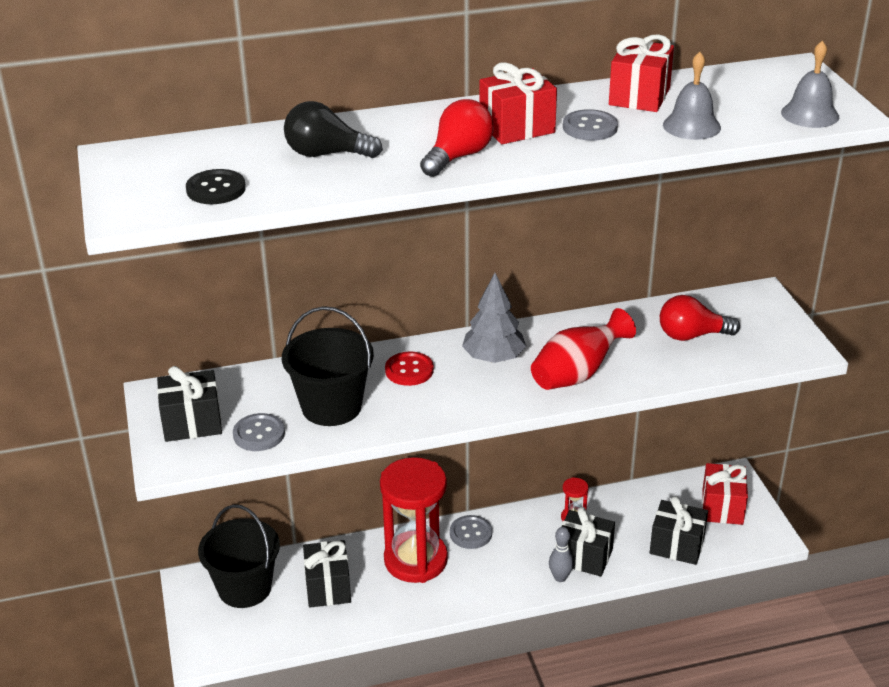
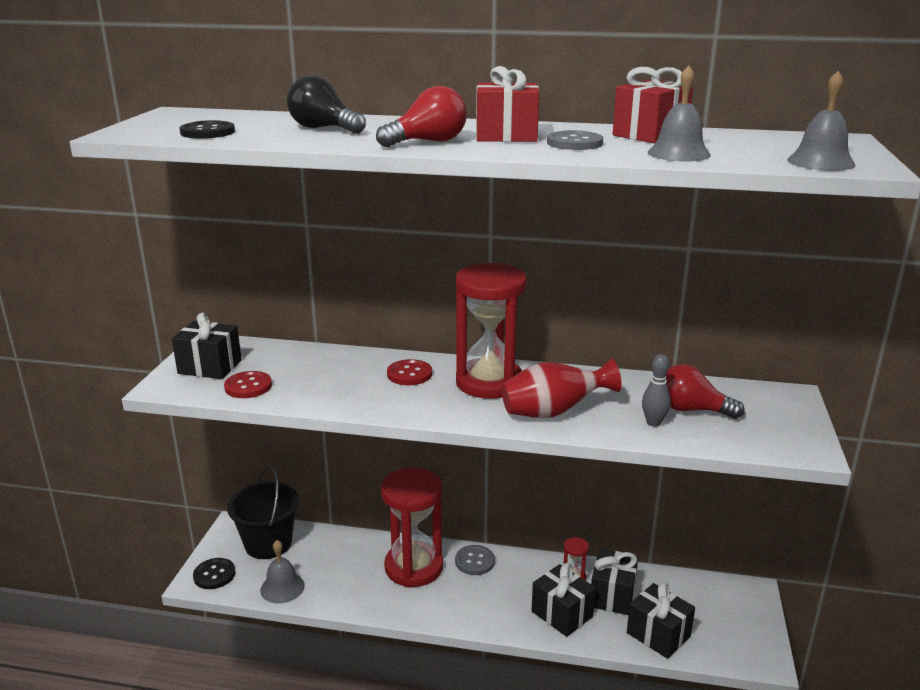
camera: 25 degrees right, 10 degrees down
(214, 641) = (214, 575): none -> black button
(259, 434) = (248, 386): grey button -> red button
(298, 627) = (282, 587): none -> grey bell
(328, 587) = (329, 564): black gift -> black gift (612, 595)
(331, 407) = (322, 383): black bucket -> none
(494, 358) = (489, 383): grey tree -> red hourglass
(560, 577) = (528, 624): grey bowling pin -> grey bowling pin (653, 423)
(722, 507) = (726, 615): red gift -> none

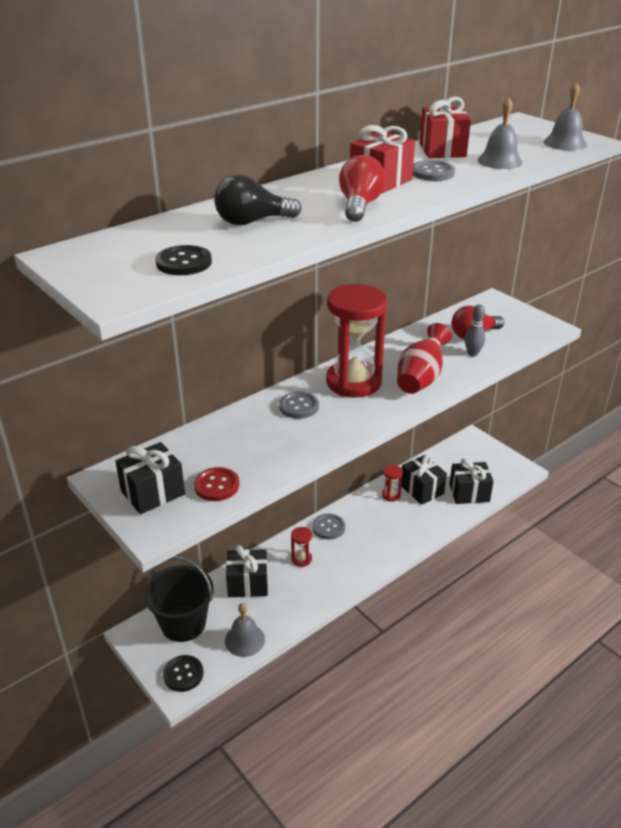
camera: 50 degrees left, 10 degrees up
(409, 374) = (299, 406): red button -> grey button
(414, 567) = (301, 559): red hourglass -> red hourglass, size x0.41
(562, 614) = (415, 519): black gift -> black gift (248, 584)

